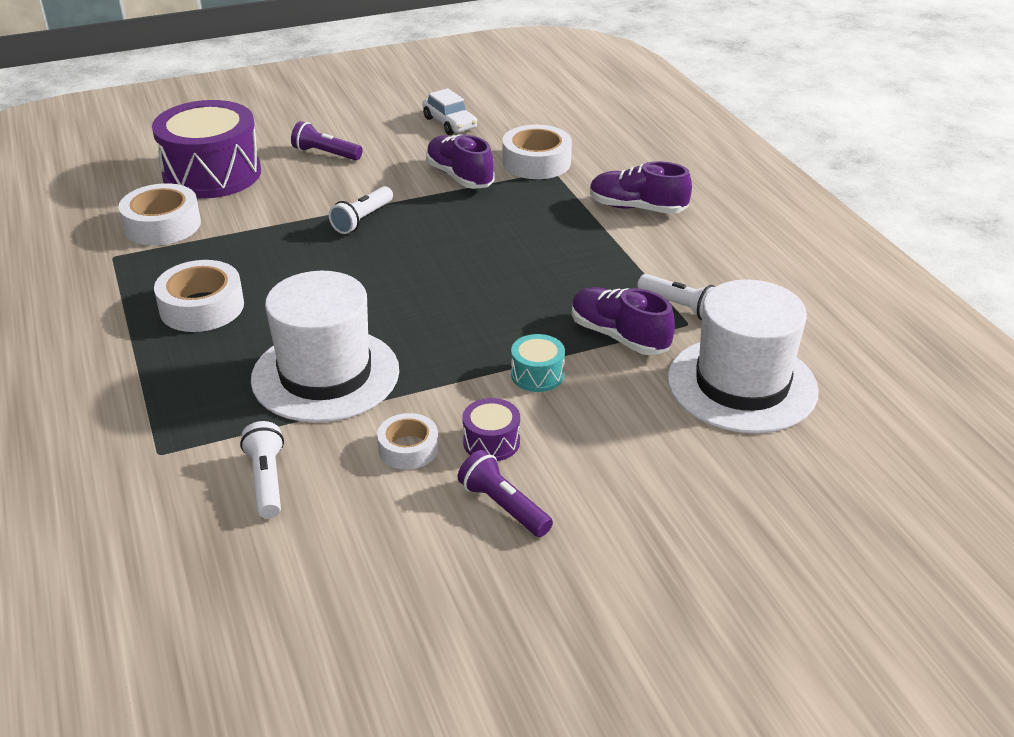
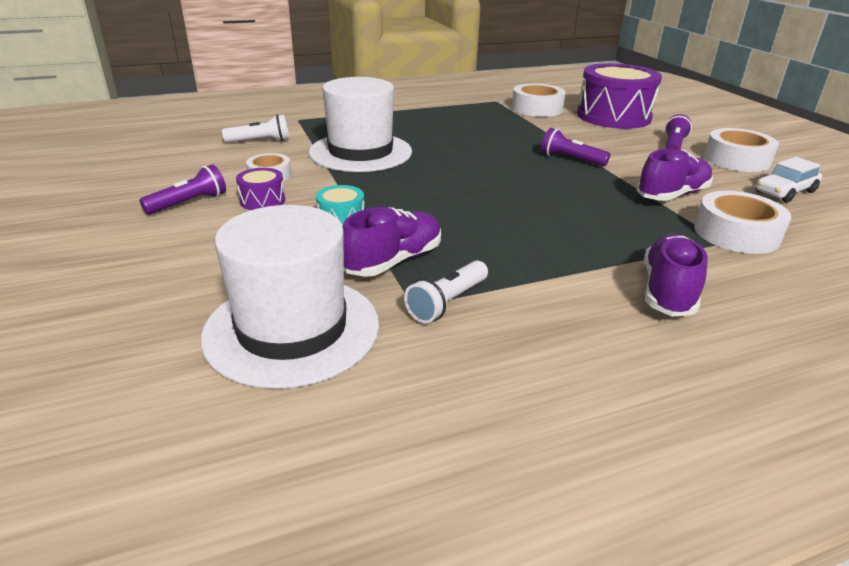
camera: 90 degrees right, 5 degrees down
(202, 307) = (441, 121): white tape -> white tape (736, 159)
(362, 219) = (571, 159): white flashlight -> purple flashlight

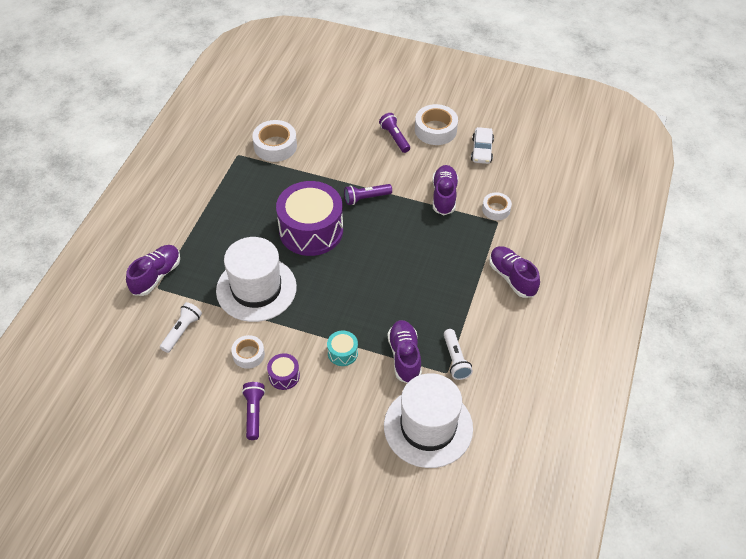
camera: 50 degrees left, 20 degrees up
(310, 115) = (156, 276): none -> purple shoe
(613, 116) = (328, 121): purple drum -> purple drum (311, 230)
(736, 233) = (496, 209): white tape -> white tape, size x0.62

